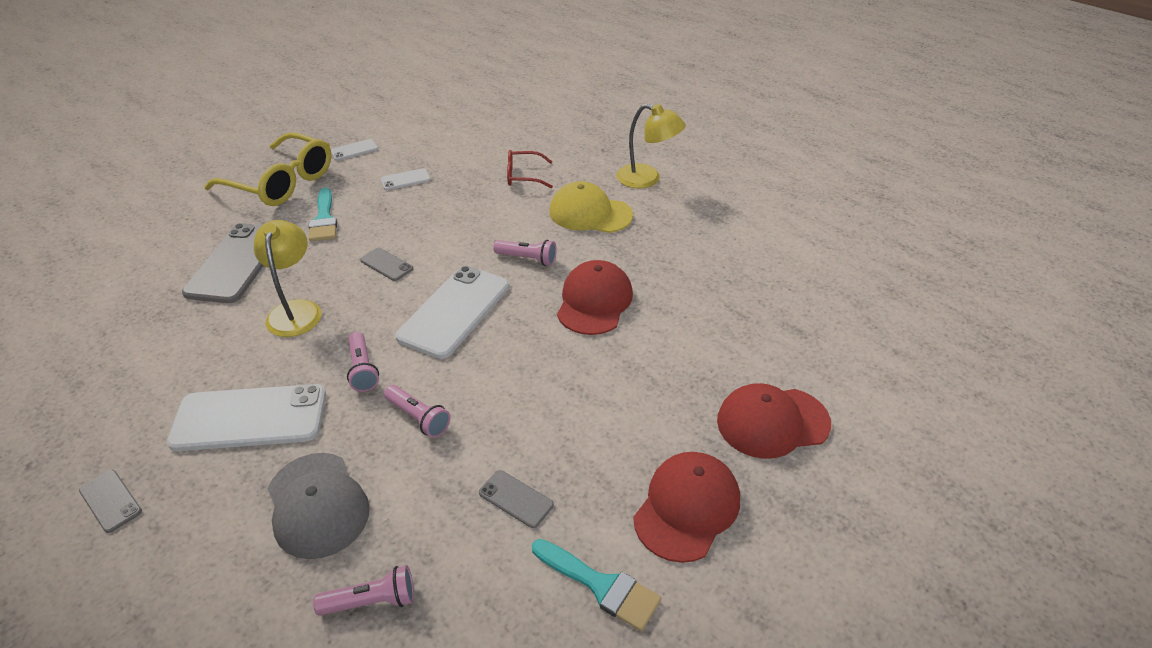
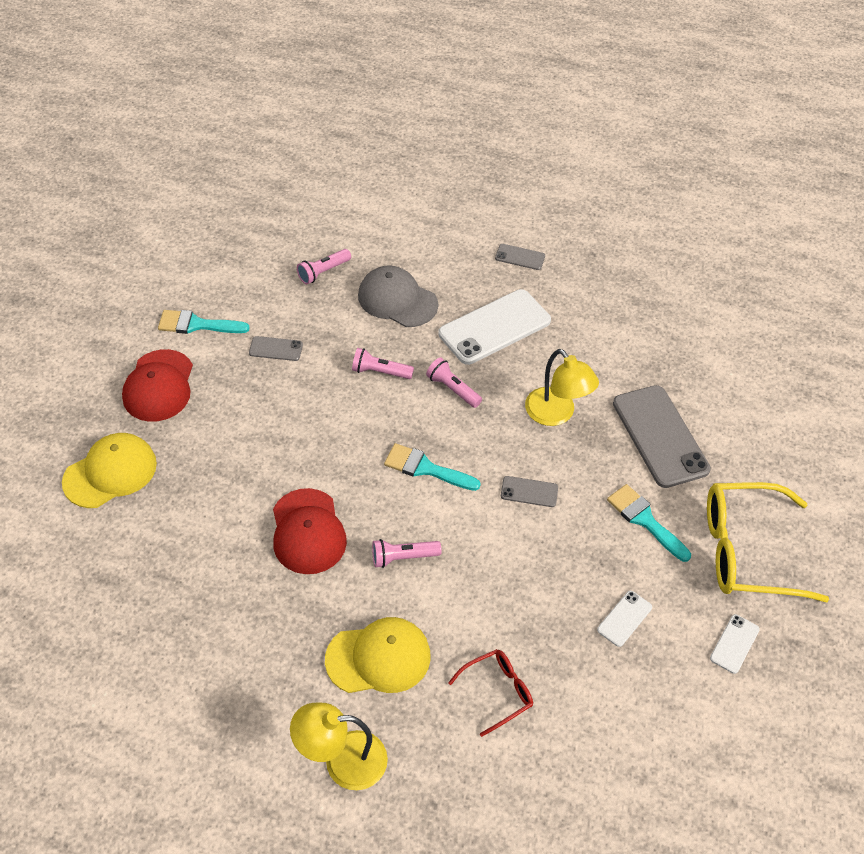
camera: 150 degrees right, 10 degrees up
(454, 311) = (425, 468): white phone -> turquoise brush
(772, 422) = (110, 472): red cap -> yellow cap

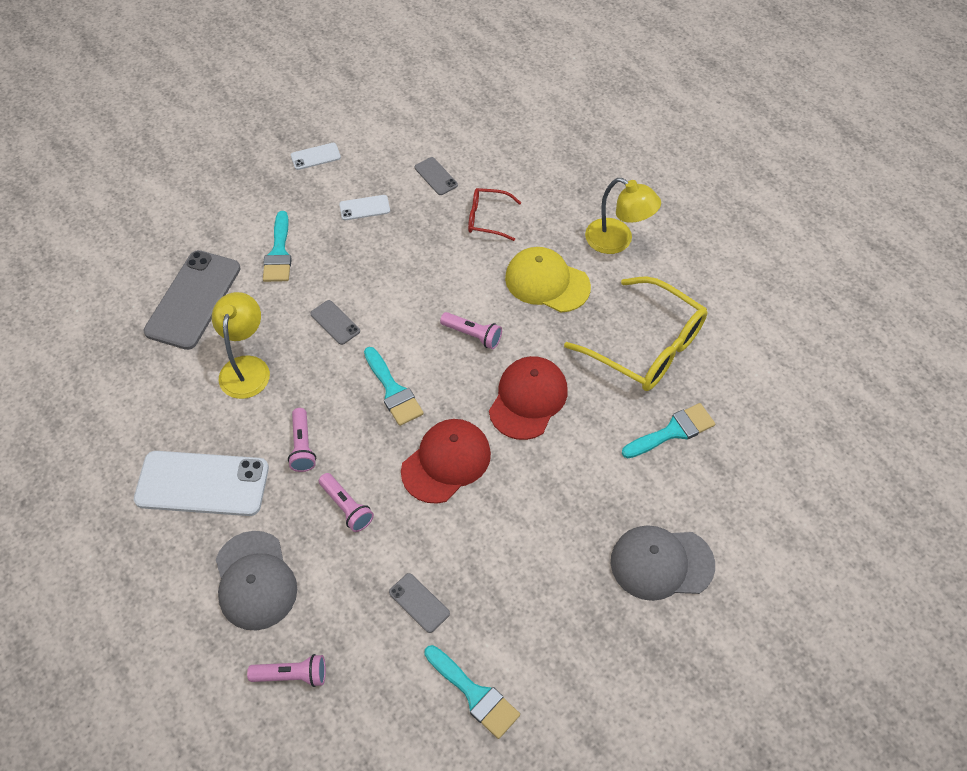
camera: 140 degrees left, 5 degrees up
(110, 472) = (661, 563): yellow cap -> grey cap
(159, 386) = (562, 636): red cap -> red cap (446, 462)
(159, 583) = (673, 431): none -> turquoise brush
(520, 257) = (90, 548): grey phone -> grey phone (436, 176)
(746, 551) = (239, 195): yellow glasses -> yellow glasses (646, 346)

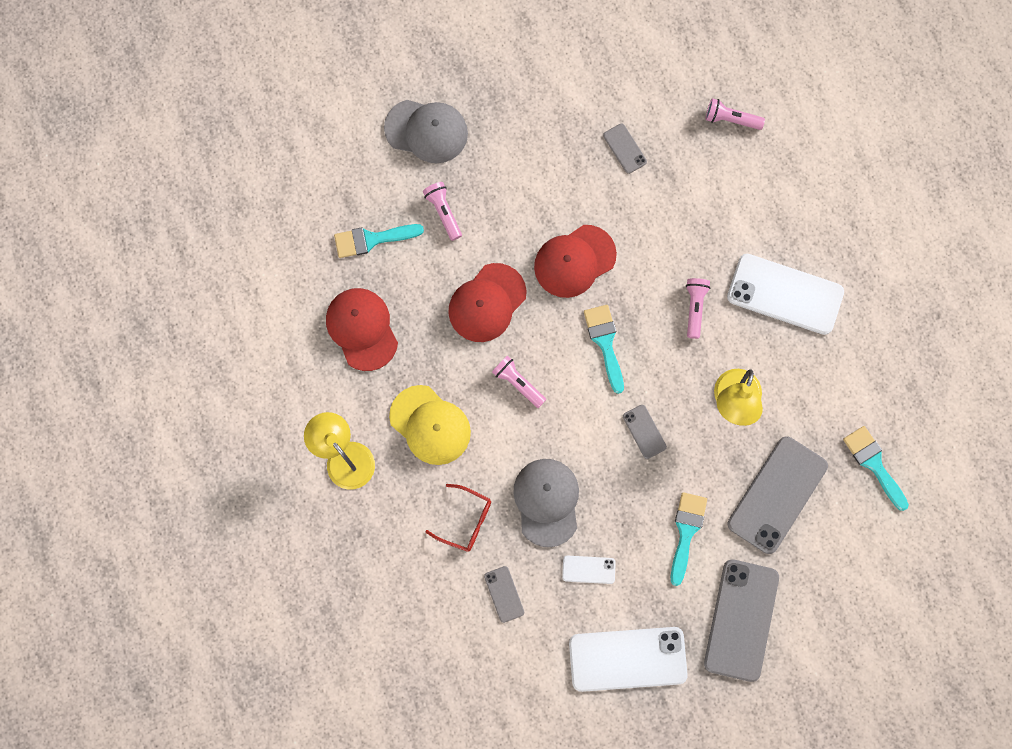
camera: 165 degrees left, 20 degrees up
(217, 201) = (741, 620): none -> grey phone
(255, 580) = (750, 198): grey cap -> grey cap (547, 502)
(315, 156) = (627, 659): white phone -> white phone, size x2.17
(346, 507) = (667, 242): pink flashlight -> pink flashlight (443, 212)
(475, 694) = (599, 72): turquoise brush -> turquoise brush (873, 464)
(646, 346) = (362, 329): yellow glasses -> red cap

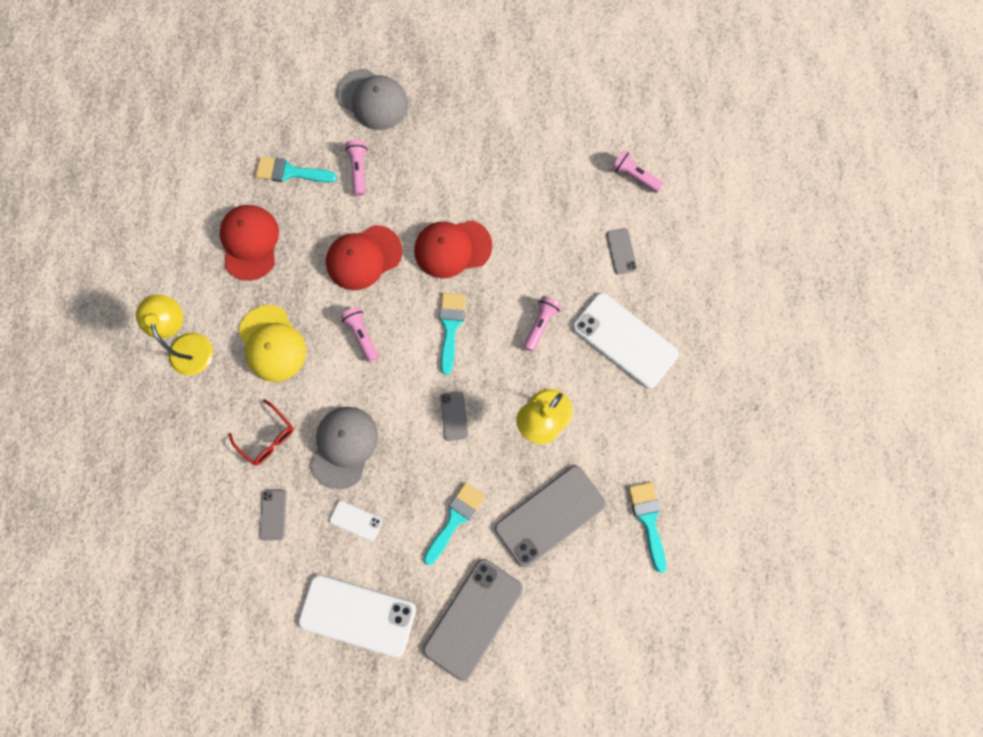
camera: 20 degrees right, 0 degrees up
(624, 148) = (533, 169): grey phone -> grey phone (621, 251)

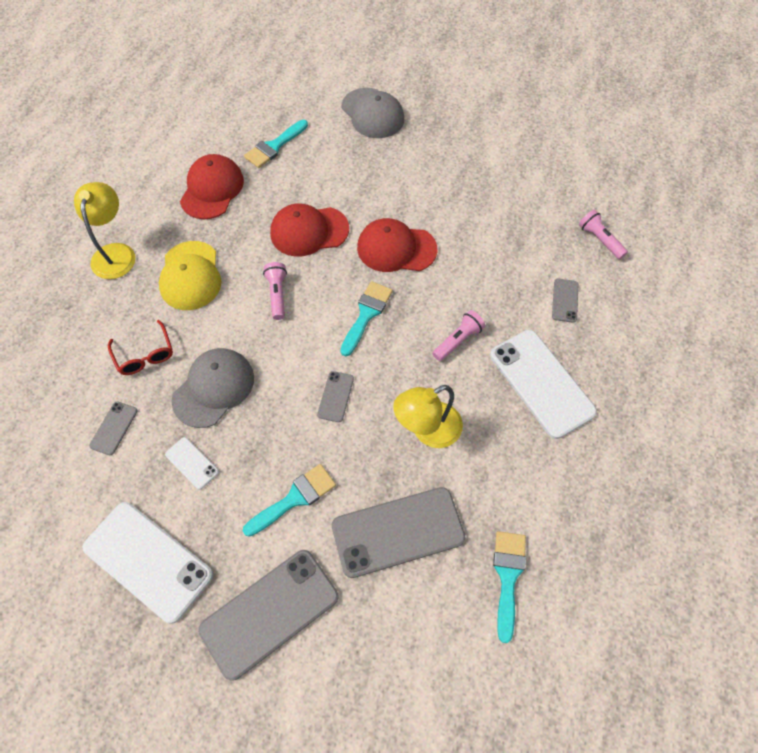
camera: 20 degrees right, 15 degrees down
(290, 172) = (274, 146): turquoise brush -> turquoise brush turned 75 degrees counterclockwise
(359, 170) = (336, 162): pink flashlight -> none

